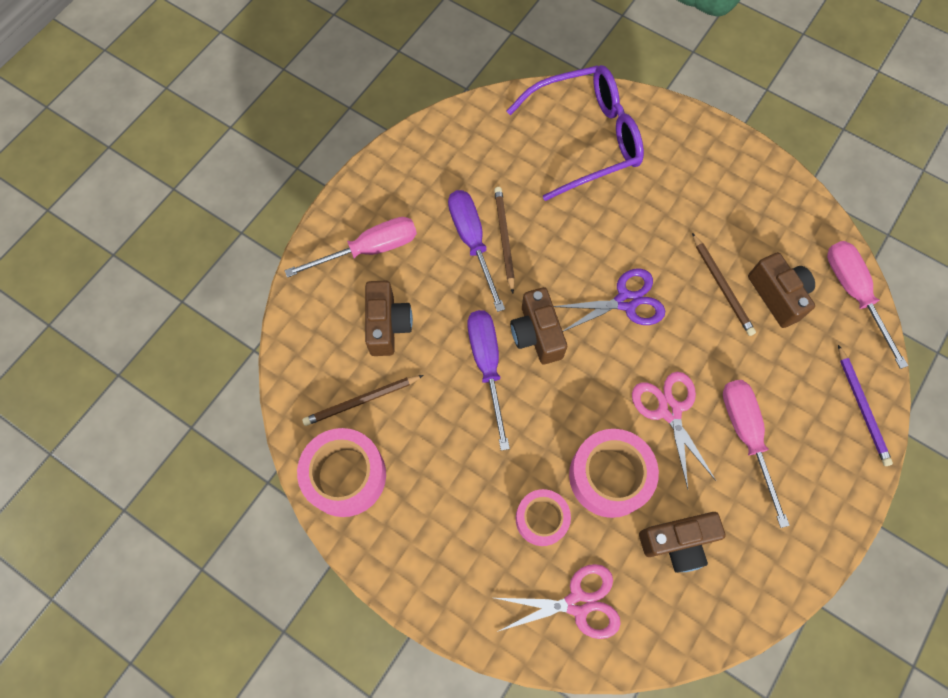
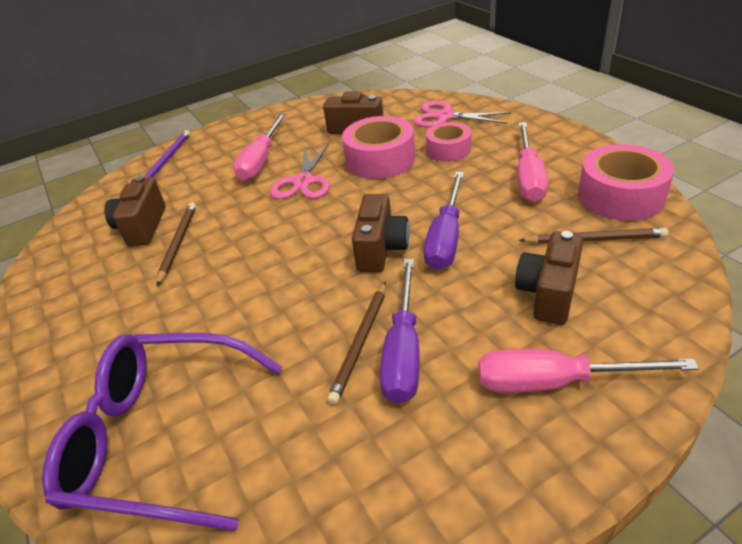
camera: 150 degrees left, 30 degrees down
(625, 301) = (274, 253): purple scissors -> none
(853, 293) = (85, 215): pink screwdriver -> pink screwdriver (528, 177)

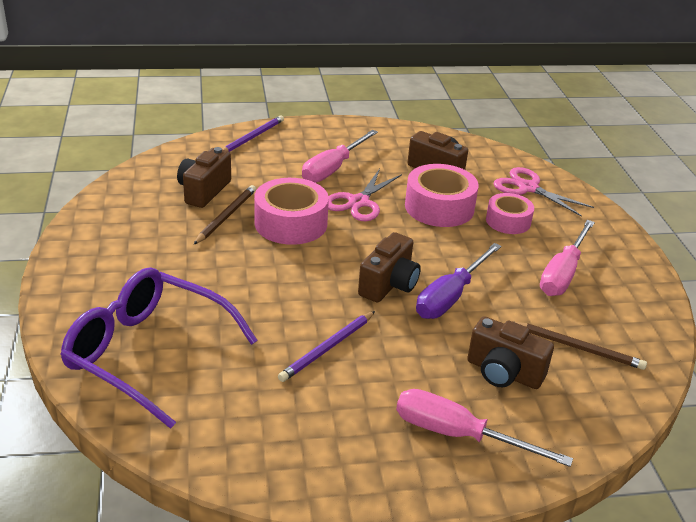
camera: 15 degrees right, 5 degrees down
(361, 342) = (327, 348): brown pencil -> purple pencil
(403, 351) = (356, 367): purple screwdriver -> none
(548, 293) = (503, 373): brown camera -> brown camera turned 105 degrees counterclockwise
(620, 196) = (634, 321): pink tape -> pink tape (291, 223)

